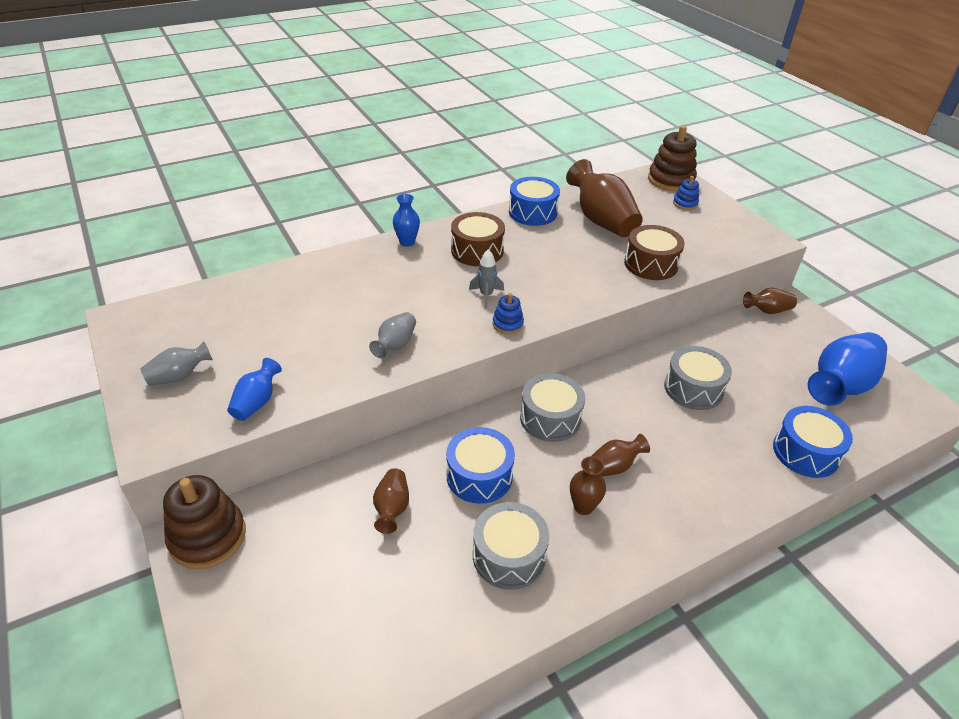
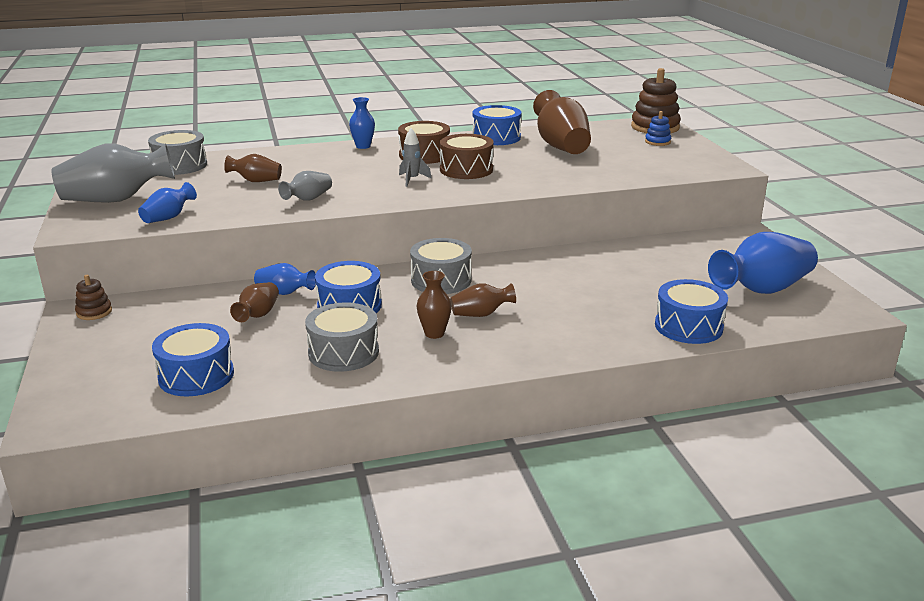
camera: 15 degrees right, 15 degrees down
(179, 376) = (116, 200): grey vase -> grey vase, size x1.94
(208, 537) = (94, 312): brown stacking toy -> brown stacking toy, size x0.51
(373, 628) = (196, 375): none -> blue drum
(403, 465) = (284, 292): none -> blue vase
(507, 324) = (419, 196): blue stacking toy -> none
(651, 264) = (589, 174): brown drum -> brown drum (466, 169)
(693, 388) = (599, 276): grey drum -> grey drum (180, 165)
(767, 310) = (719, 236): brown vase -> brown vase (256, 181)

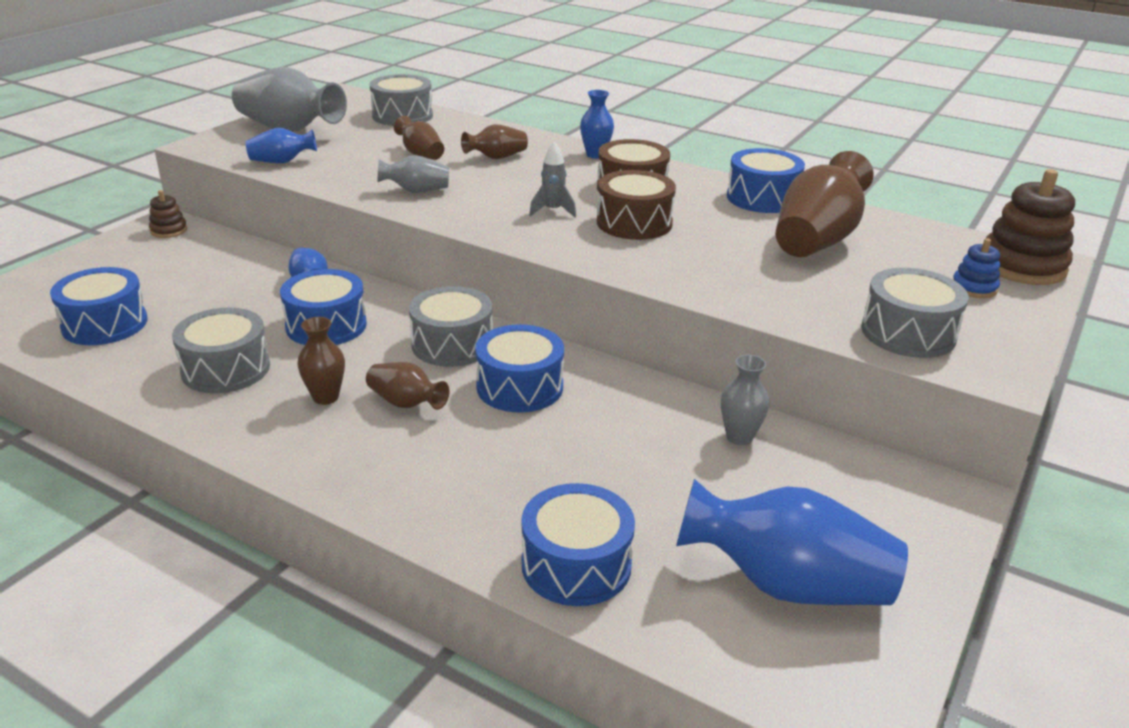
camera: 45 degrees right, 5 degrees up
(258, 315) = (250, 294): brown vase -> brown vase (496, 157)
(517, 280) = (520, 387): none -> blue drum
(645, 252) = (739, 437): none -> grey vase
(673, 167) = (908, 333): none -> grey drum

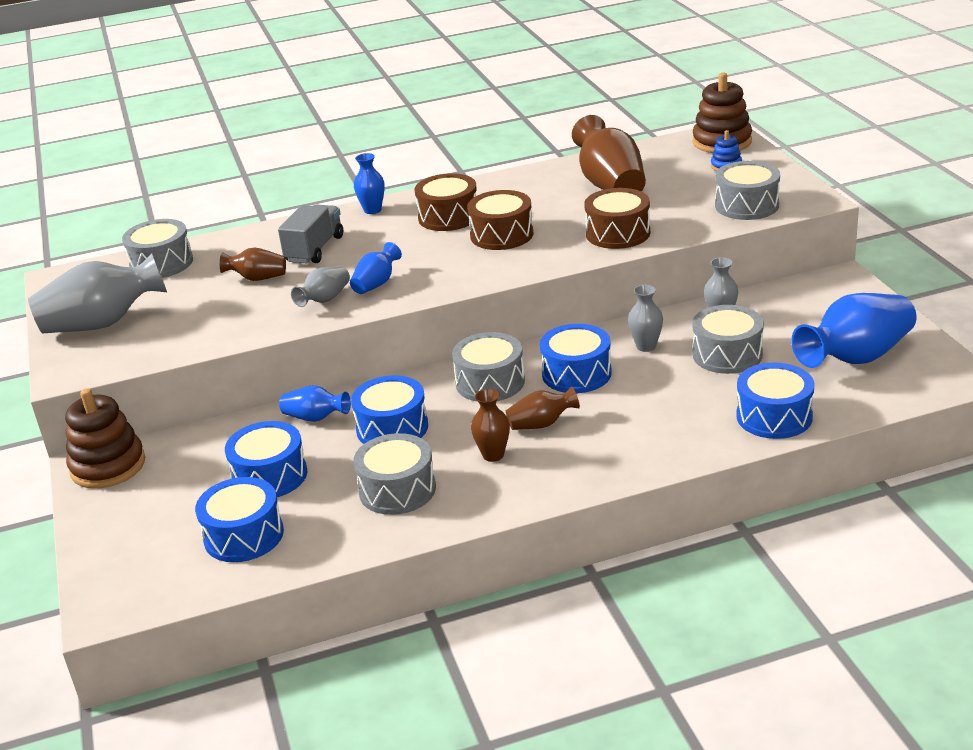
camera: 45 degrees left, 0 degrees up
(169, 230) = (108, 466): brown stacking toy -> brown stacking toy, size x1.96
(282, 161) = (171, 344): blue vase -> blue vase (376, 284)
(496, 157) = (314, 249): brown vase -> grey truck
(553, 211) = (440, 257): grey rocket -> none
(620, 409) = (646, 346): none -> grey vase
(670, 472) = (727, 354): none -> grey drum
(725, 279) = (618, 233): none -> brown drum
(762, 198) = (531, 179): blue drum -> blue drum (270, 476)

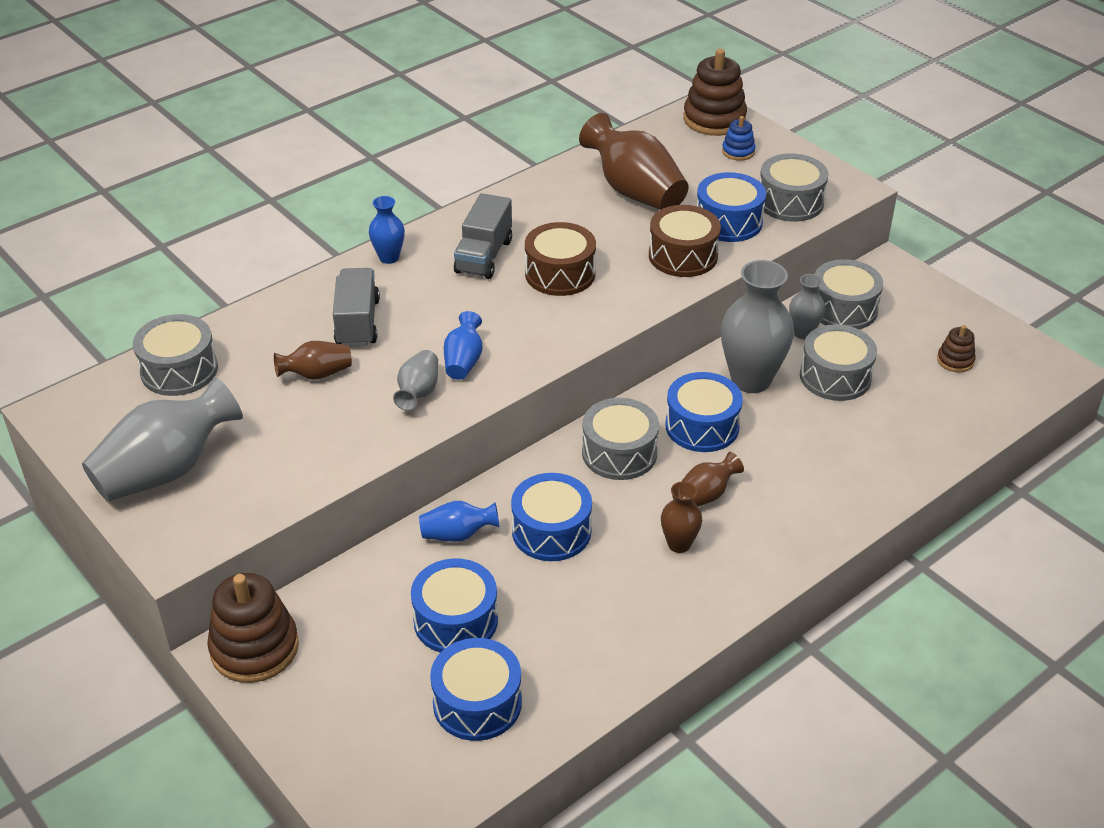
camera: 25 degrees left, 10 degrees up
(397, 490) = (607, 608): grey drum -> grey drum (843, 309)
(448, 217) = (484, 256): brown drum -> grey truck
(646, 346) = (751, 380): grey vase -> grey vase, size x1.94
(774, 416) = (921, 444): blue drum -> blue drum (728, 222)
(855, 358) = (955, 360): blue vase -> brown stacking toy

